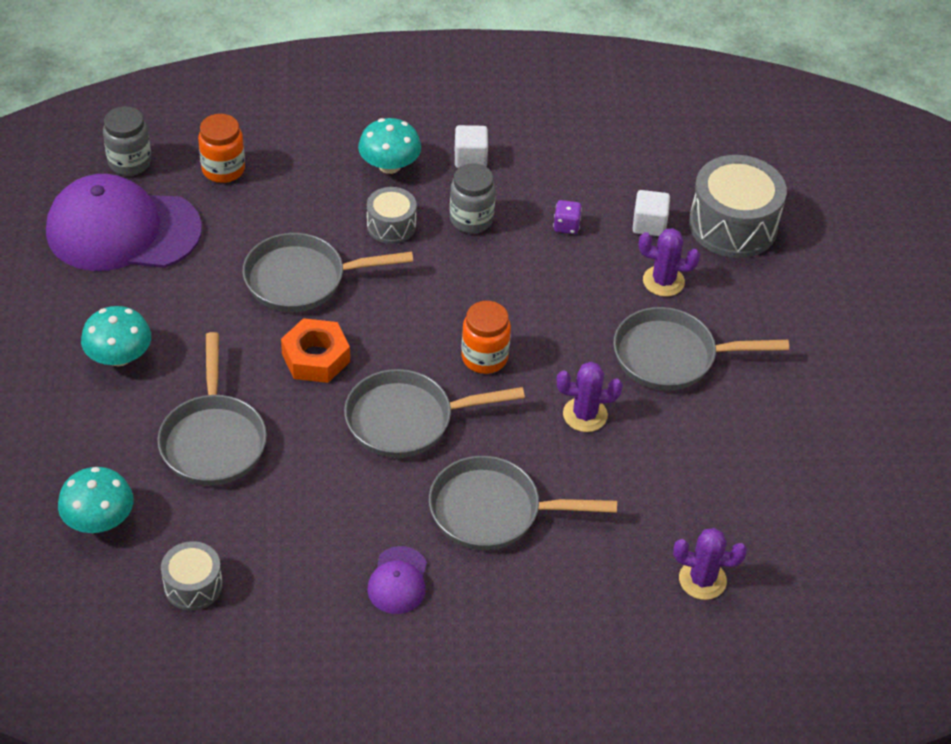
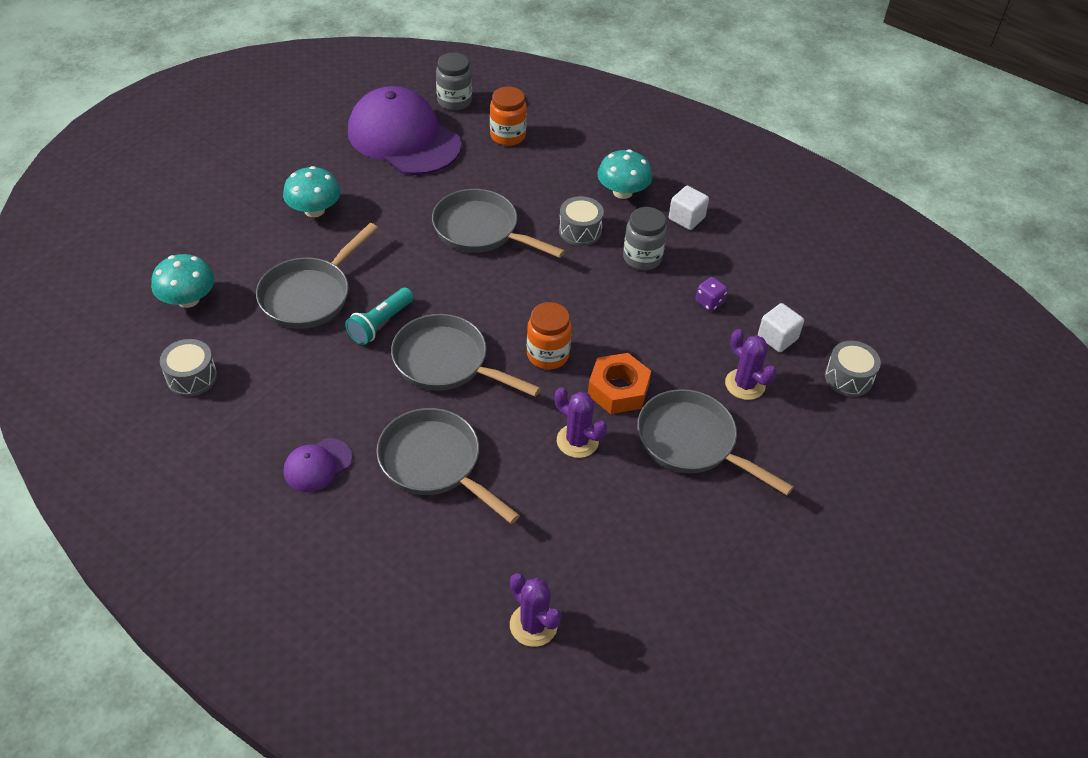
camera: 40 degrees right, 0 degrees up
(310, 424) = (380, 324): none -> turquoise flashlight
(316, 357) = (433, 284): orange nut -> orange nut (618, 389)
(733, 225) = (848, 378): grey drum -> grey drum, size x0.55

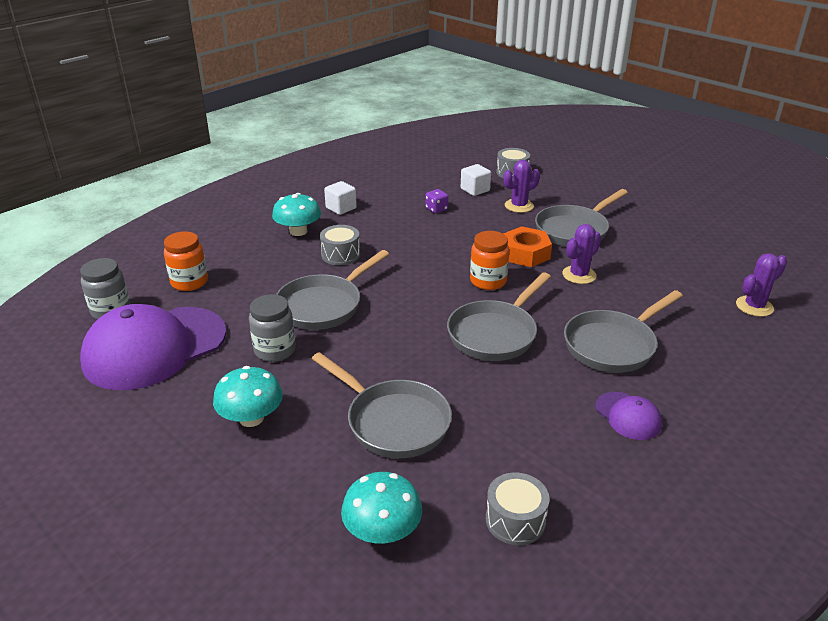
camera: 80 degrees left, 15 degrees down
(380, 324) = (443, 372): turquoise flashlight -> none
(642, 258) = (382, 230): grey jar -> grey jar (275, 350)

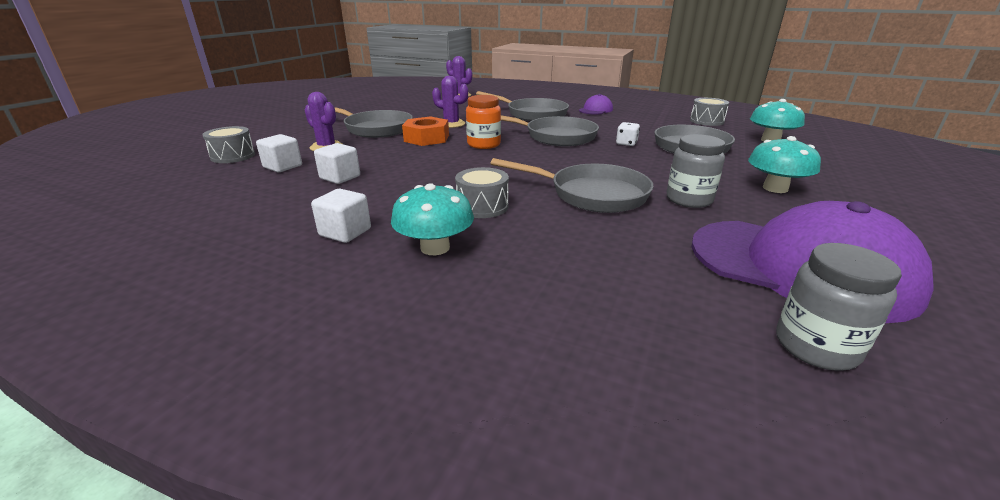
camera: 110 degrees left, 5 degrees down
(189, 282) = (652, 296): orange jar -> none
(436, 209) = (340, 177): purple dice -> white cube
(442, 378) = (626, 143): none -> white dice

